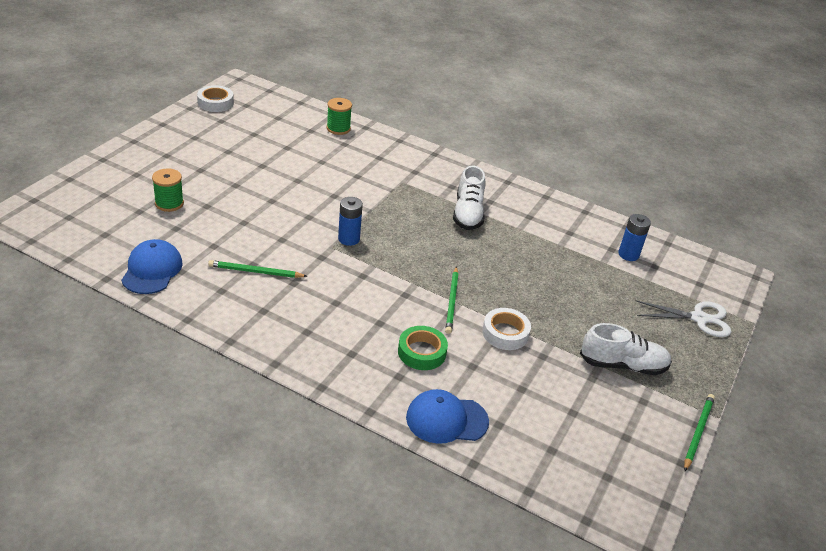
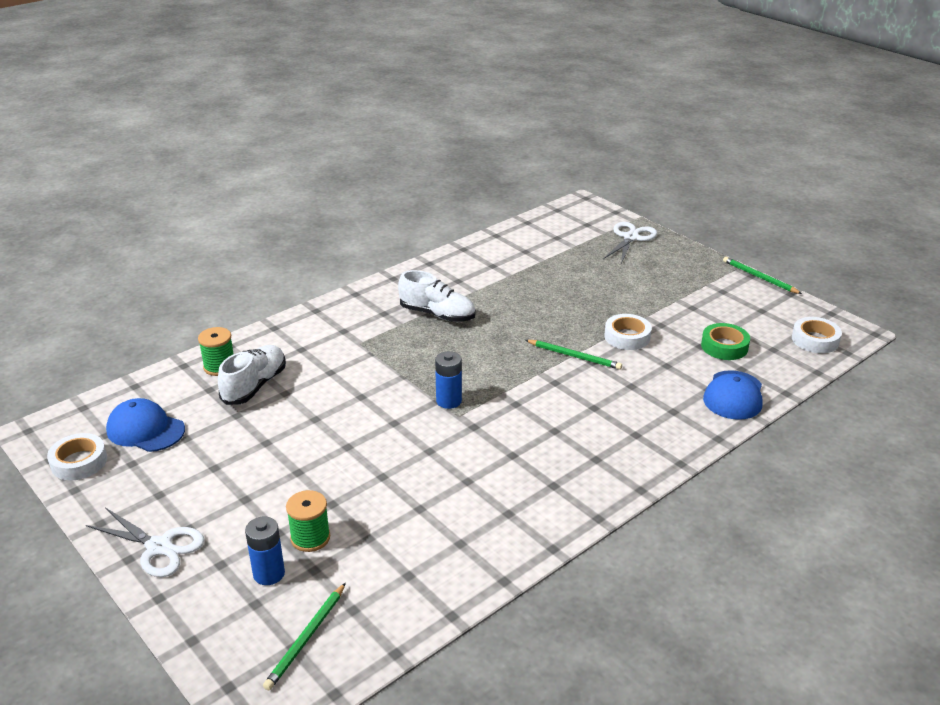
camera: 65 degrees left, 5 degrees down
(146, 149) = (159, 547): none -> white scissors
(152, 270) = (450, 569): blue cap -> blue cap (145, 430)
(255, 272) = (483, 480): green pencil -> green pencil (306, 638)
(422, 352) = (643, 390): green tape -> green tape (724, 346)
(594, 488) = (815, 340): none -> white tape
(623, 365) = (679, 288): white shoe -> white shoe (255, 386)
(628, 254) = (536, 245): blue battery -> blue battery (269, 574)

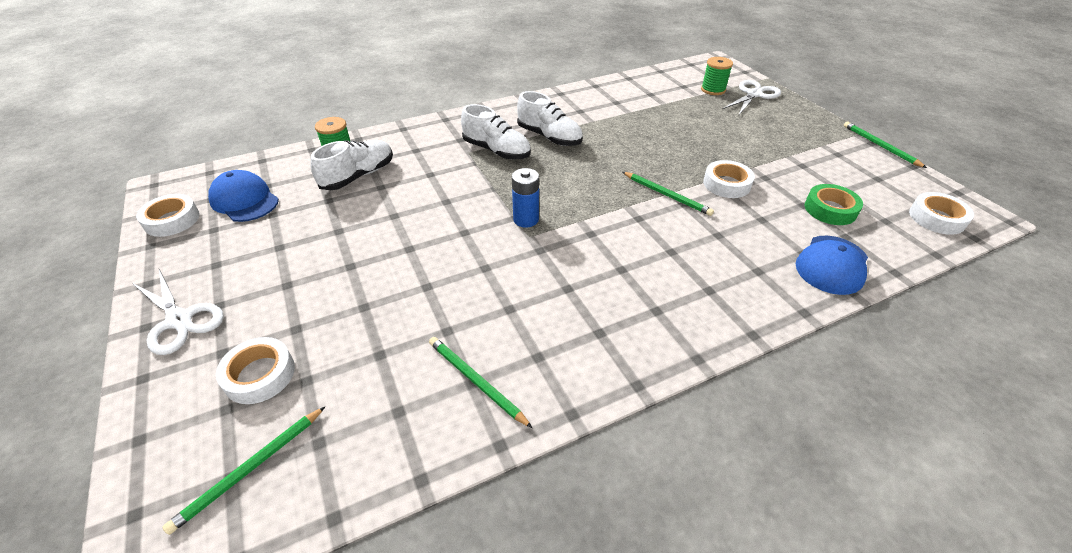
camera: 15 degrees right, 10 degrees up
(269, 574) = (260, 375): blue battery -> white tape
(310, 538) = (322, 341): green spool -> green spool (713, 90)
(389, 337) = (497, 151): none -> white shoe
(464, 541) = (476, 381): none -> green pencil

